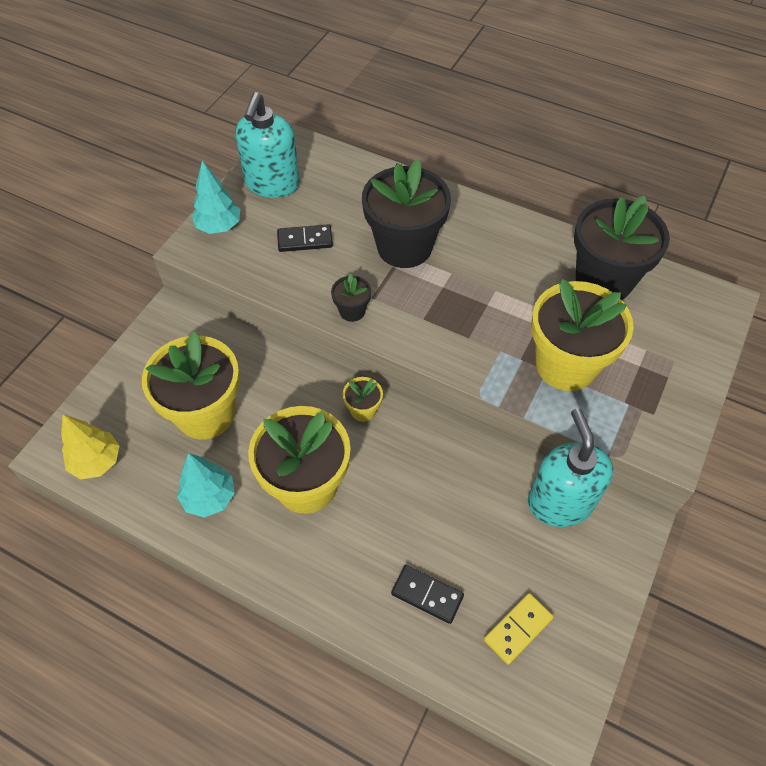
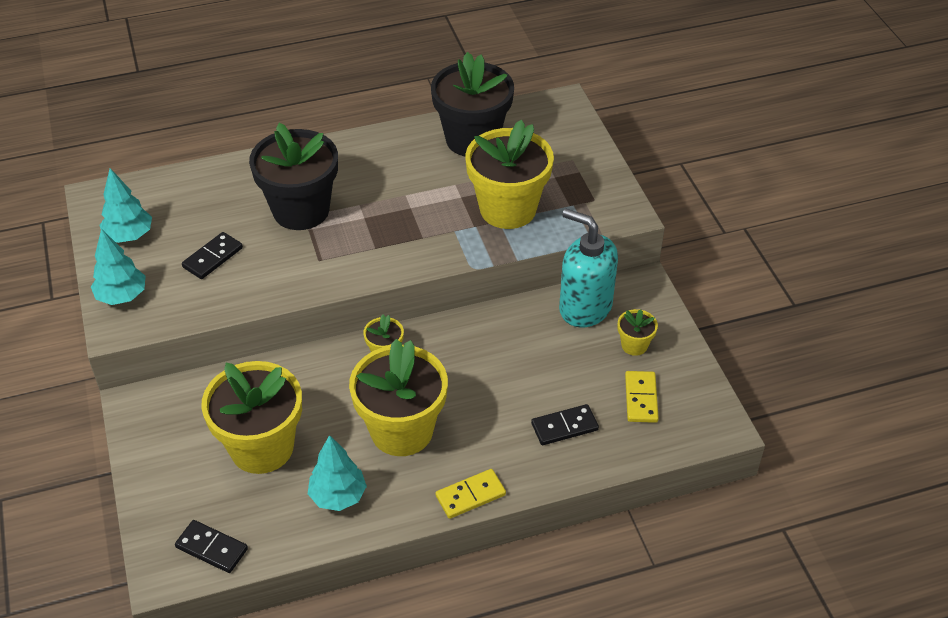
camera: 45 degrees left, 10 degrees down
(97, 462) = (211, 548): yellow tree -> black domino
(272, 184) = (129, 236): turquoise soap dispenser -> turquoise tree
(294, 586) = (470, 495): none -> yellow domino
(352, 311) = (314, 279): black flower pot -> none
(565, 574) = (634, 345): none -> yellow flower pot

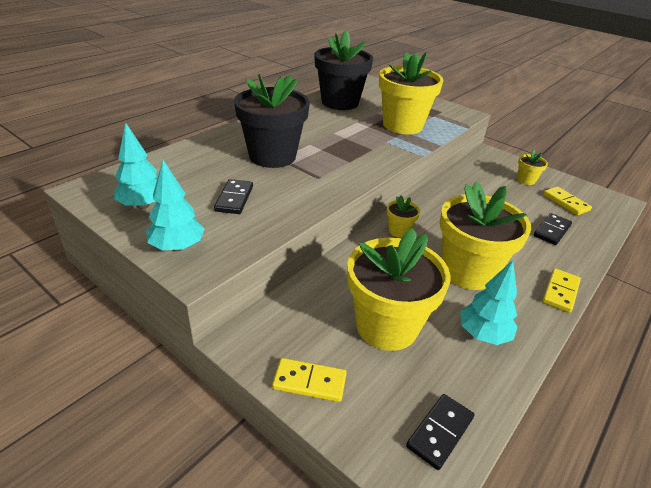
camera: 35 degrees left, 10 degrees down
(155, 463) = (309, 382): none -> yellow domino
(211, 548) = (440, 432): black domino -> black domino turned 45 degrees counterclockwise
(585, 307) = (478, 171): turquoise soap dispenser -> none

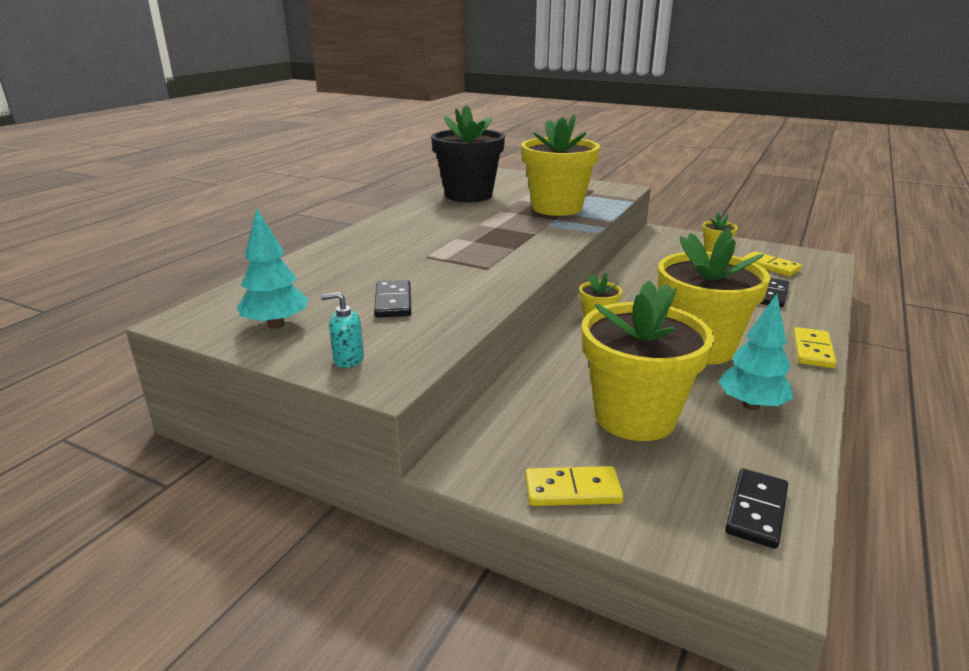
camera: 10 degrees left, 10 degrees down
(177, 247) = (348, 359): turquoise tree -> turquoise soap dispenser
(272, 156) = (416, 255): black flower pot -> none

